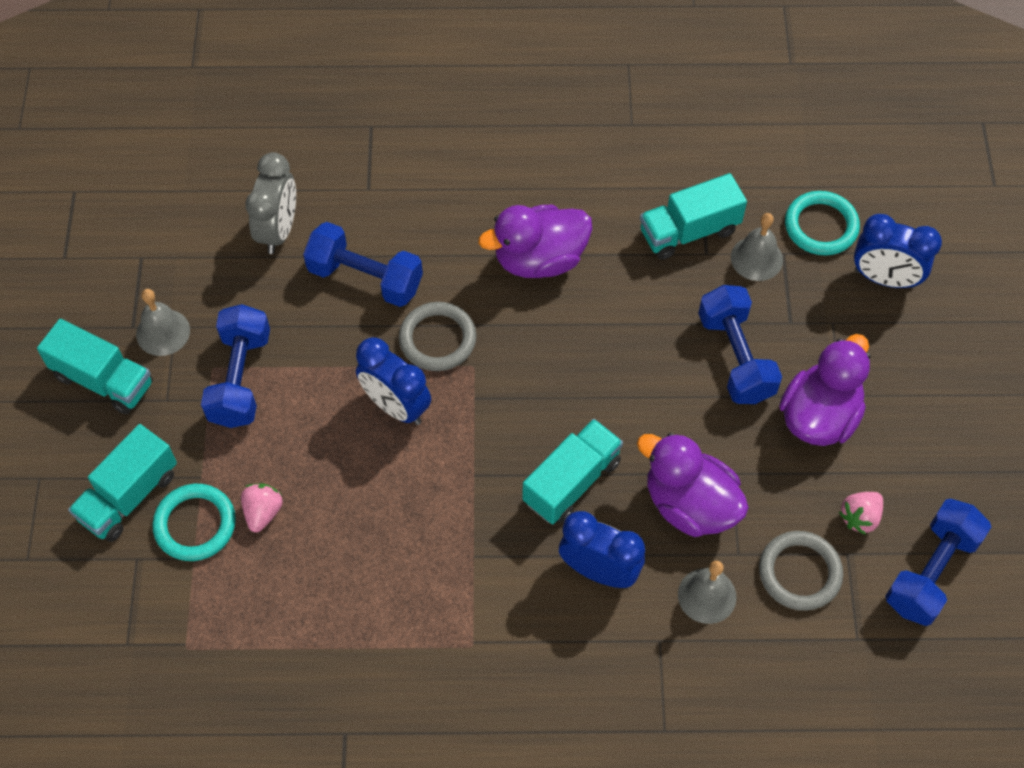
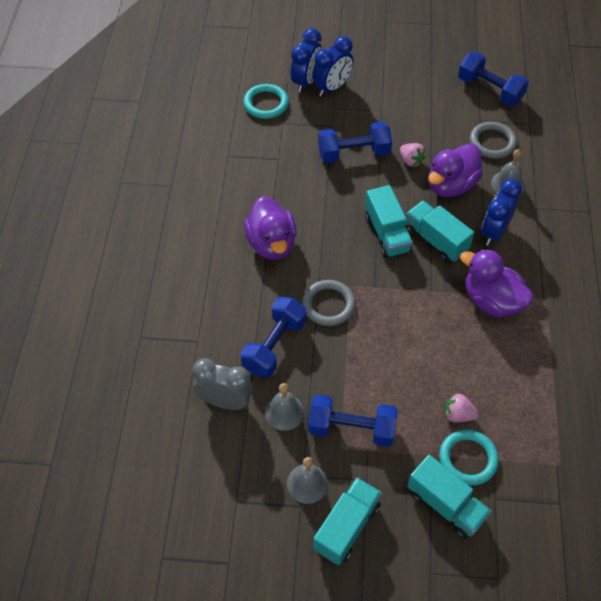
camera: 85 degrees left, 5 degrees down
(396, 406) = (379, 331): blue clock -> blue clock (332, 88)
(689, 231) = (260, 165): turquoise truck -> turquoise truck (387, 233)
(756, 258) = (285, 135): grey bell -> grey bell (284, 412)
(819, 416) = (395, 121): purple duck -> purple duck (492, 301)
(860, 517) = (458, 113): pink strawberry -> pink strawberry (411, 161)

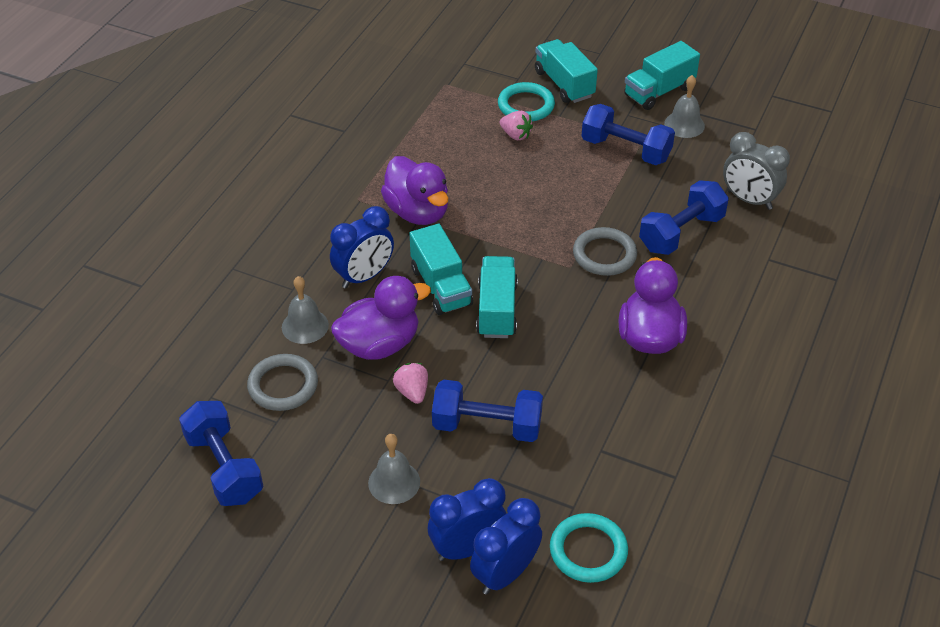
camera: 160 degrees left, 10 degrees down
(284, 412) = (689, 177): grey bell -> grey bell (394, 482)

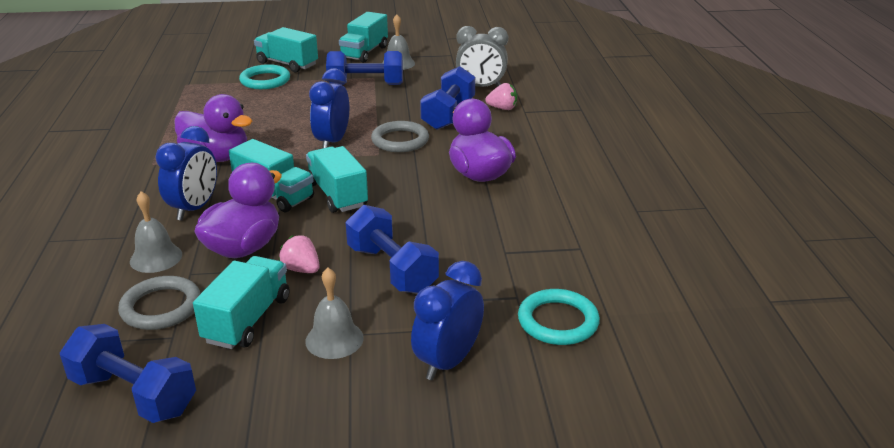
camera: 30 degrees left, 15 degrees down
(340, 429) = (247, 319): none -> turquoise truck
(487, 426) = (392, 269): blue dumbbell -> blue dumbbell turned 75 degrees clockwise
(505, 574) = (500, 367): blue clock -> blue clock (332, 142)
(516, 135) = (269, 97): pink strawberry -> pink strawberry (502, 108)

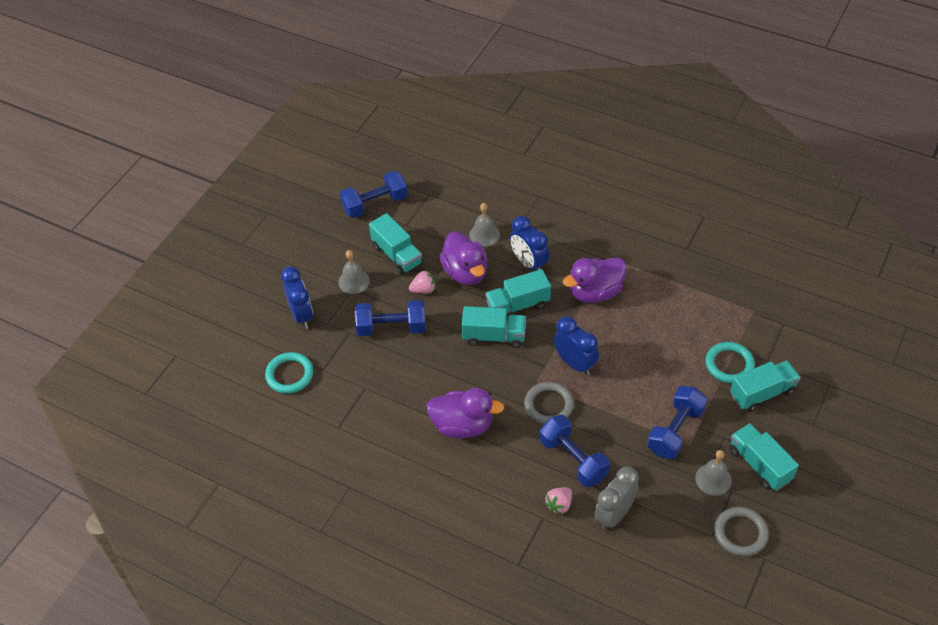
camera: 125 degrees right, 20 degrees up
(161, 307) = (434, 226): grey ring -> grey ring (740, 533)

